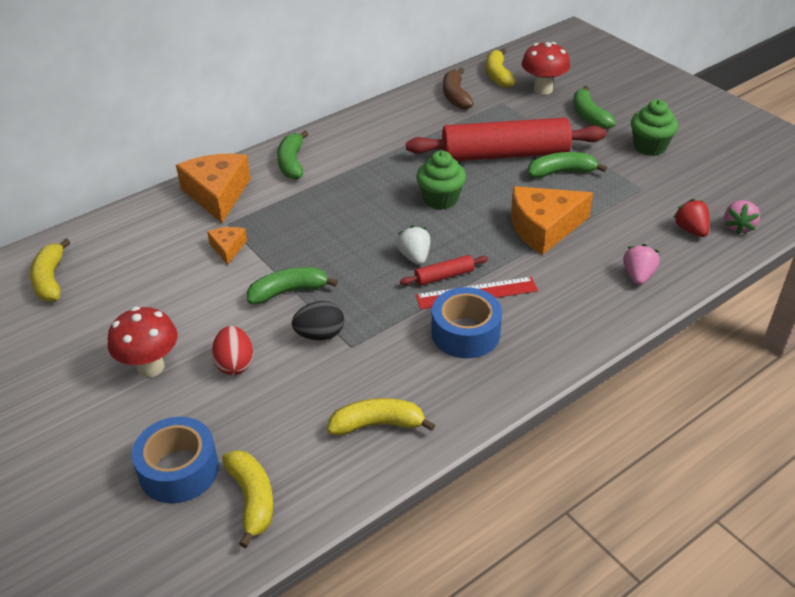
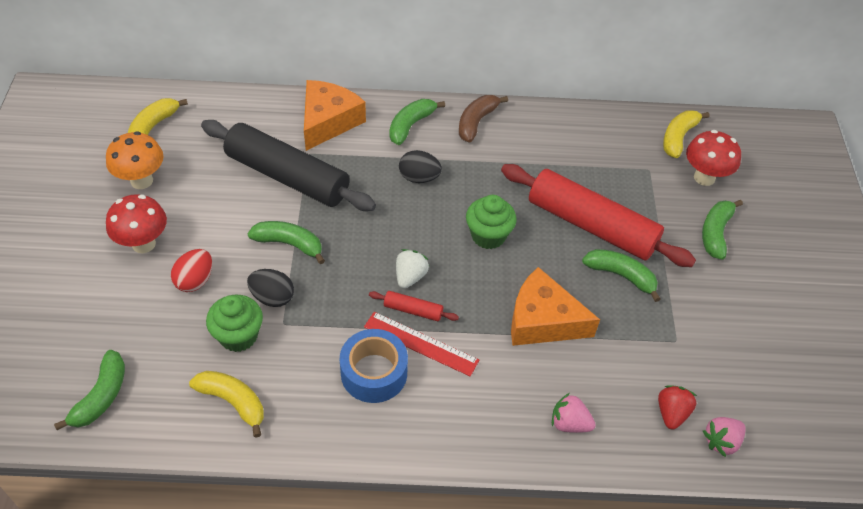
camera: 35 degrees right, 10 degrees up
(89, 324) = (141, 181): none -> orange mushroom
(179, 470) = (83, 338): blue tape -> none
(228, 248) = (287, 176): orange cheese -> black rolling pin
(252, 499) = (101, 396): yellow banana -> green banana
(341, 192) = (419, 178): none -> black egg
(455, 96) = (615, 138): brown banana -> brown banana (476, 122)
(638, 276) = (569, 423): pink strawberry -> pink strawberry turned 120 degrees counterclockwise
(649, 147) = (736, 302): green cupcake -> green cupcake (238, 336)

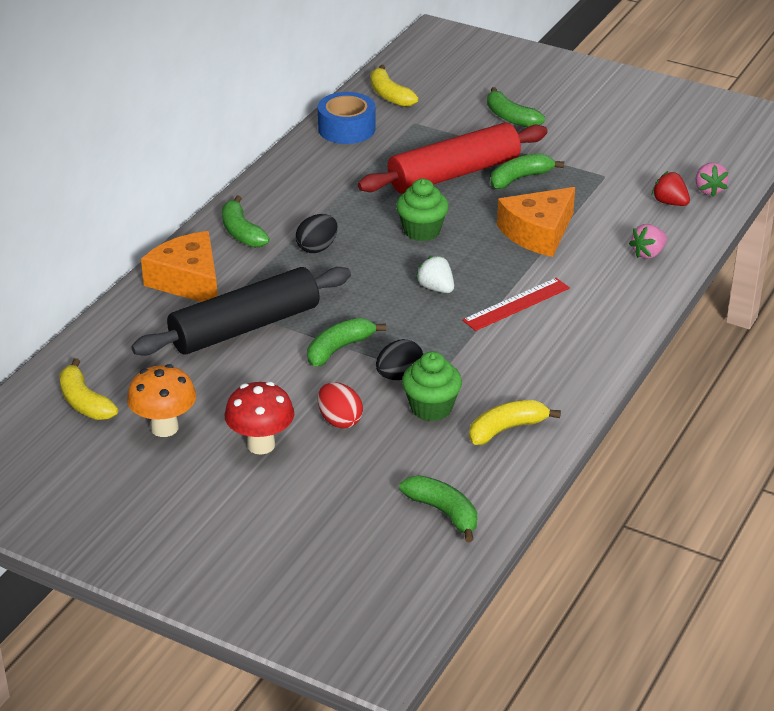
camera: 60 degrees left, 15 degrees down
(374, 373) = (530, 339): blue tape -> blue tape (346, 129)
(413, 310) = (476, 298): red rolling pin -> none
(476, 122) = (272, 193): brown banana -> none
(704, 177) = (446, 100): red mushroom -> none

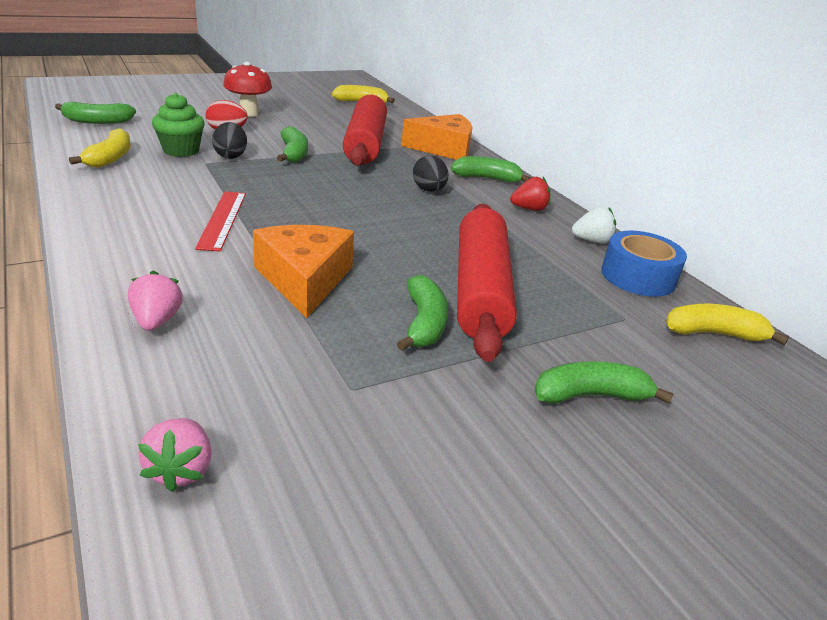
camera: 120 degrees right, 5 degrees down
(164, 428) = (307, 106): orange mushroom -> none
(245, 327) = (365, 144): black rolling pin -> red rolling pin
(422, 231) = (395, 232): green cupcake -> none
(436, 288) = (303, 203): white strawberry -> white strawberry (591, 241)
(670, 202) = (214, 405): red strawberry -> red strawberry (529, 209)
(709, 190) = (181, 470): pink strawberry -> pink strawberry turned 120 degrees counterclockwise

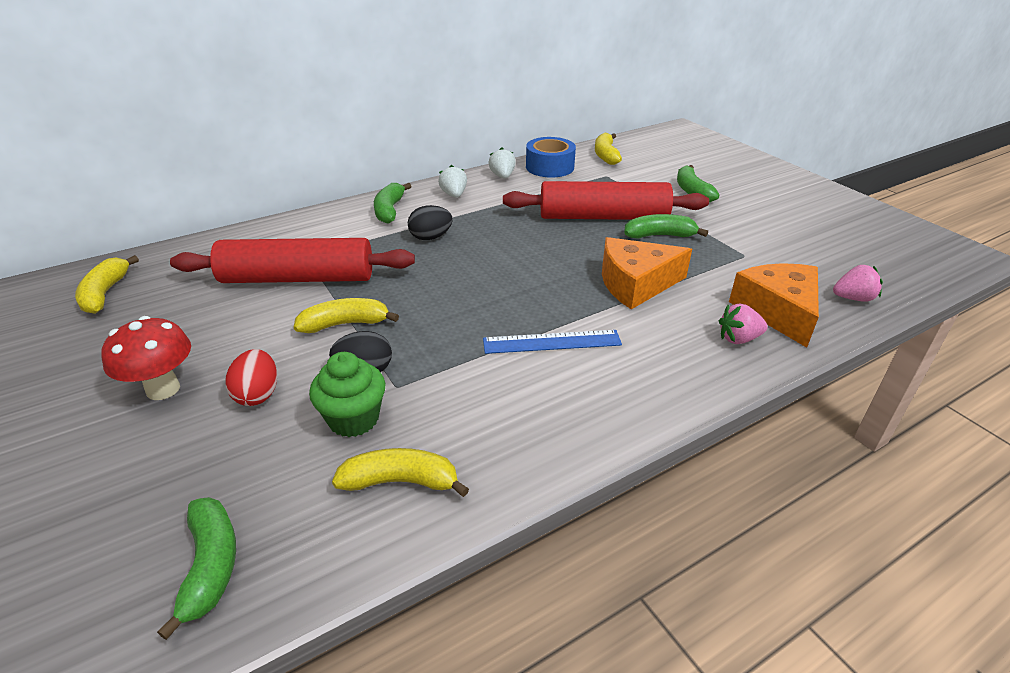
camera: 90 degrees left, 5 degrees up
(222, 219) = (552, 342): red ruler -> blue ruler
(293, 154) = (345, 324): green banana -> yellow banana
(444, 149) = (307, 231): orange cheese -> orange cheese (778, 311)
(529, 209) = (454, 195): red strawberry -> white strawberry

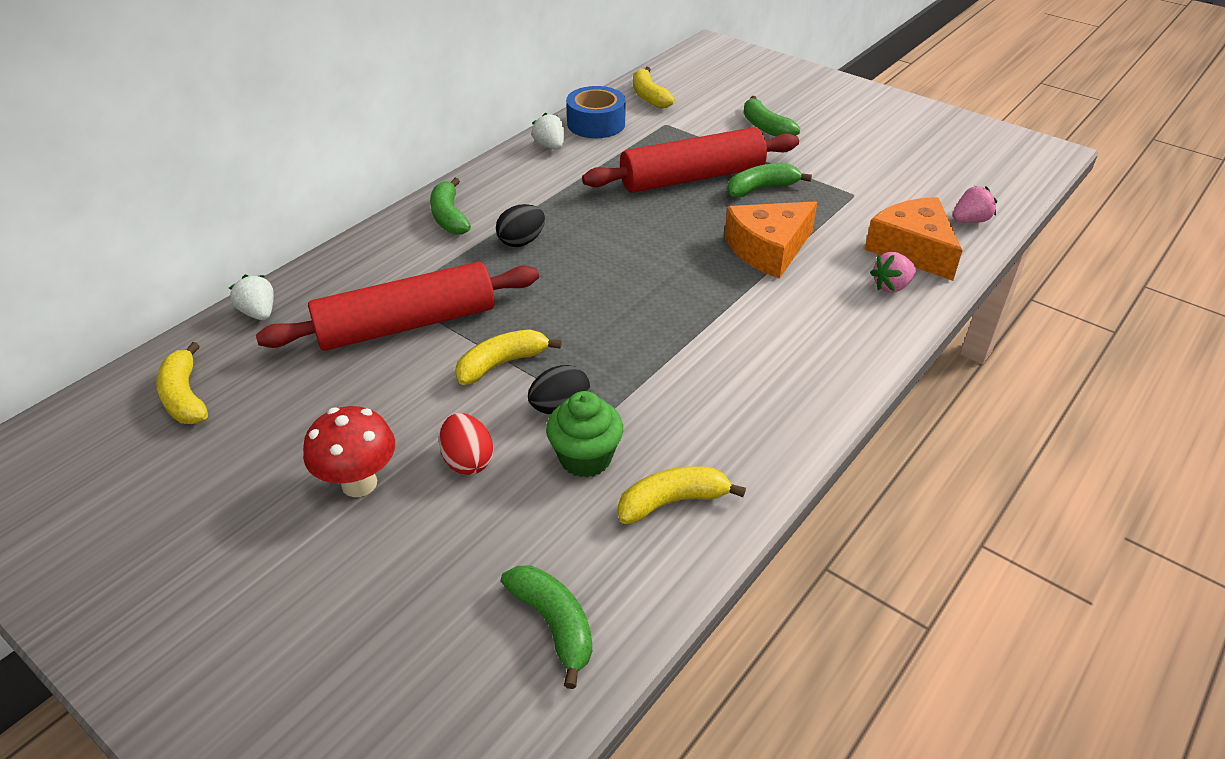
camera: 20 degrees left, 5 degrees up
(454, 195) = (510, 182): white strawberry -> white strawberry (259, 313)
(552, 342) = (724, 331): blue ruler -> none

